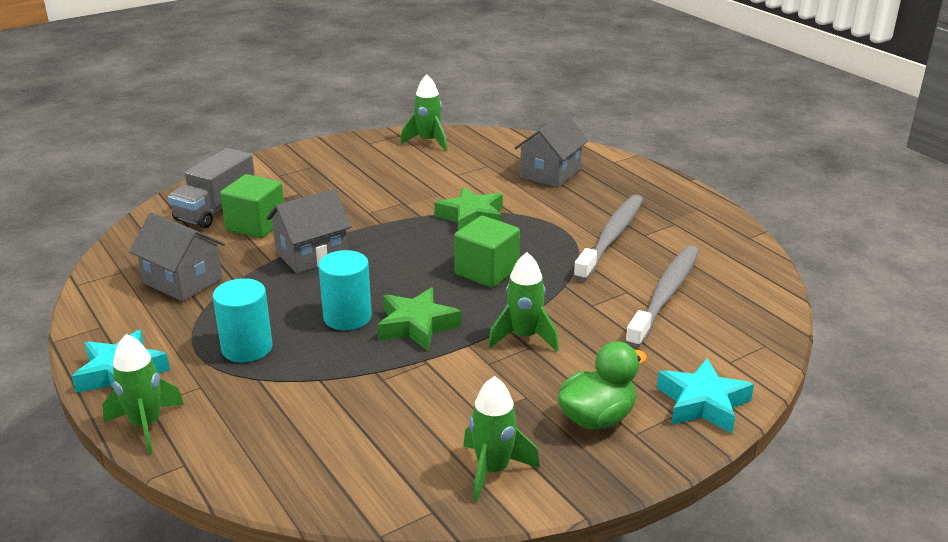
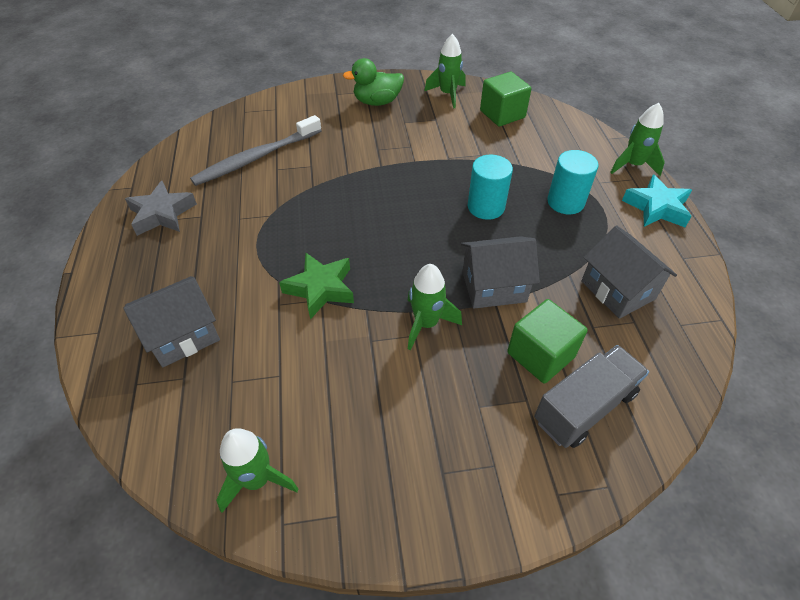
camera: 155 degrees left, 20 degrees up
(417, 326) = (440, 185): green star -> none
(486, 271) = (357, 217): green cube -> green cube (502, 114)
(524, 337) = (376, 156): green rocket -> green rocket (426, 324)
(611, 237) = (229, 221): grey toothbrush -> none
(682, 226) = (162, 214): none -> grey star
(702, 403) = (317, 94): turquoise star -> none

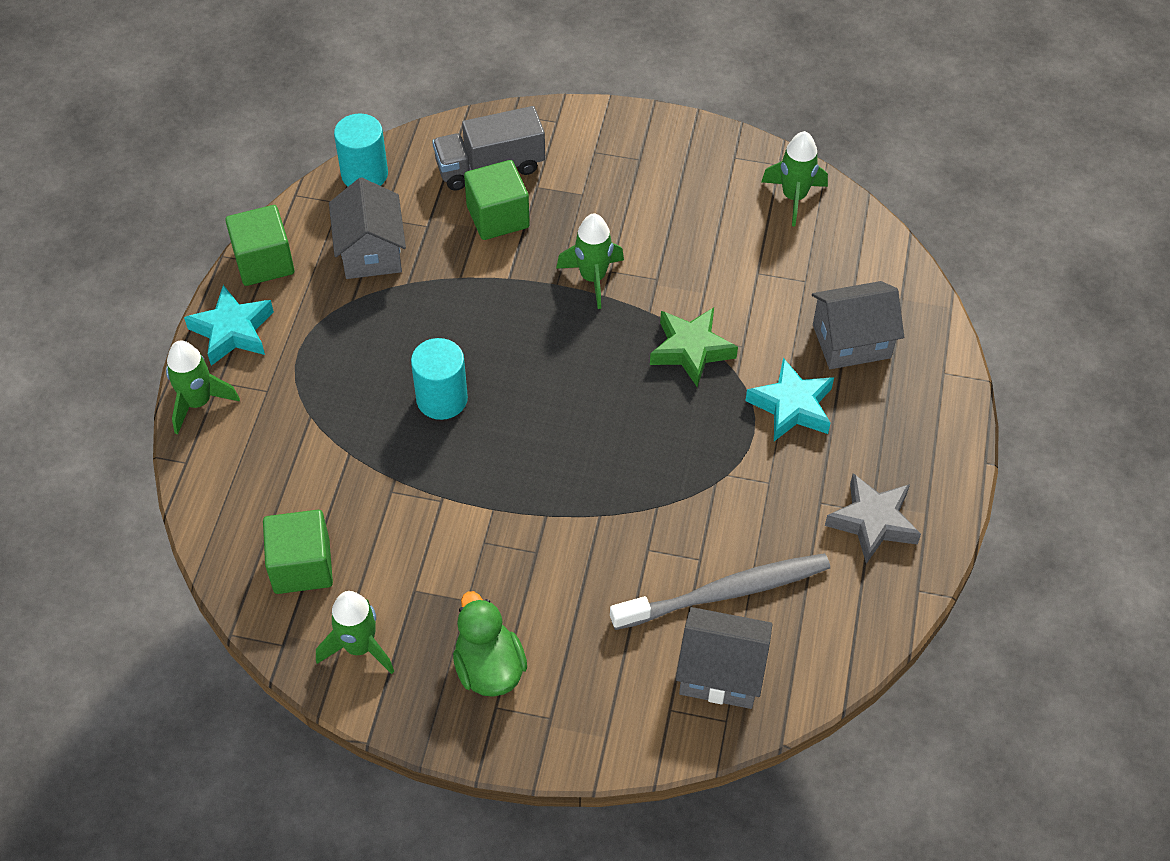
camera: 160 degrees left, 5 degrees up
(229, 270) = (791, 406): none -> turquoise star
(377, 102) = (489, 668): green duck -> green duck turned 120 degrees counterclockwise
(494, 286) = (499, 295): grey house -> grey house (720, 672)
(565, 202) = (336, 374): turquoise cylinder -> turquoise cylinder (364, 174)
(686, 258) = (264, 262): none -> green cube

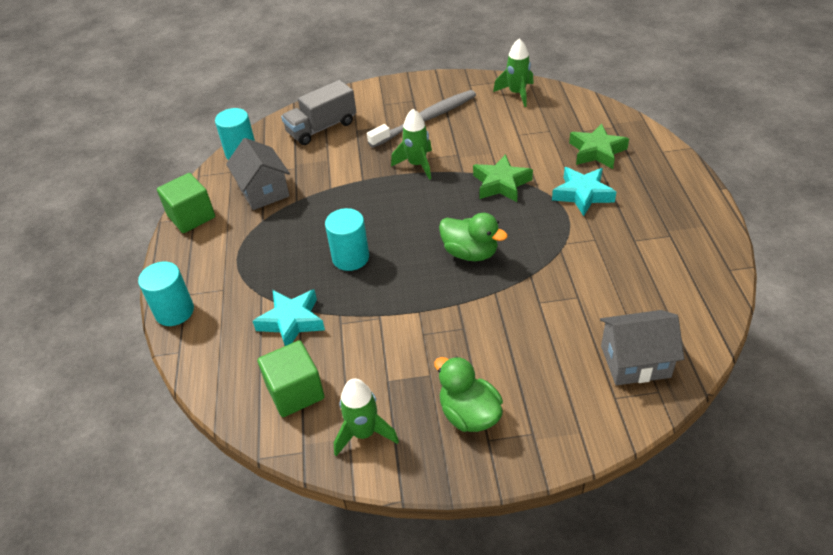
camera: 15 degrees left, 10 degrees down
(198, 402) = (174, 311): green rocket -> turquoise cylinder
(232, 331) = (184, 261): turquoise star -> turquoise star (291, 321)
(498, 217) = (339, 151): green cube -> none
(597, 446) = (470, 253): none -> green duck
(726, 592) = (607, 311): grey toothbrush -> grey toothbrush (426, 119)
(851, 341) = (597, 151): grey house -> green star
(872, 522) = (675, 240): grey star -> none

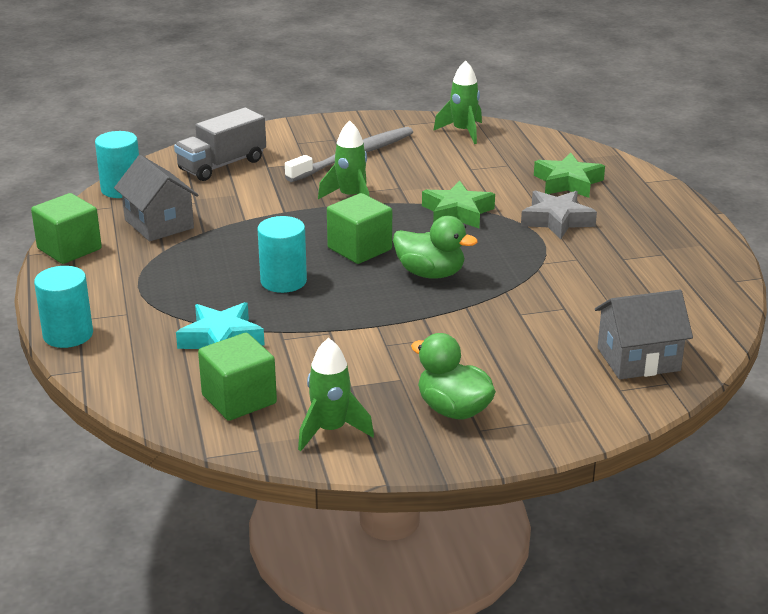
camera: 10 degrees left, 15 degrees down
(416, 223) = (359, 249): none -> green cube
(582, 194) = (556, 220): turquoise star -> grey star

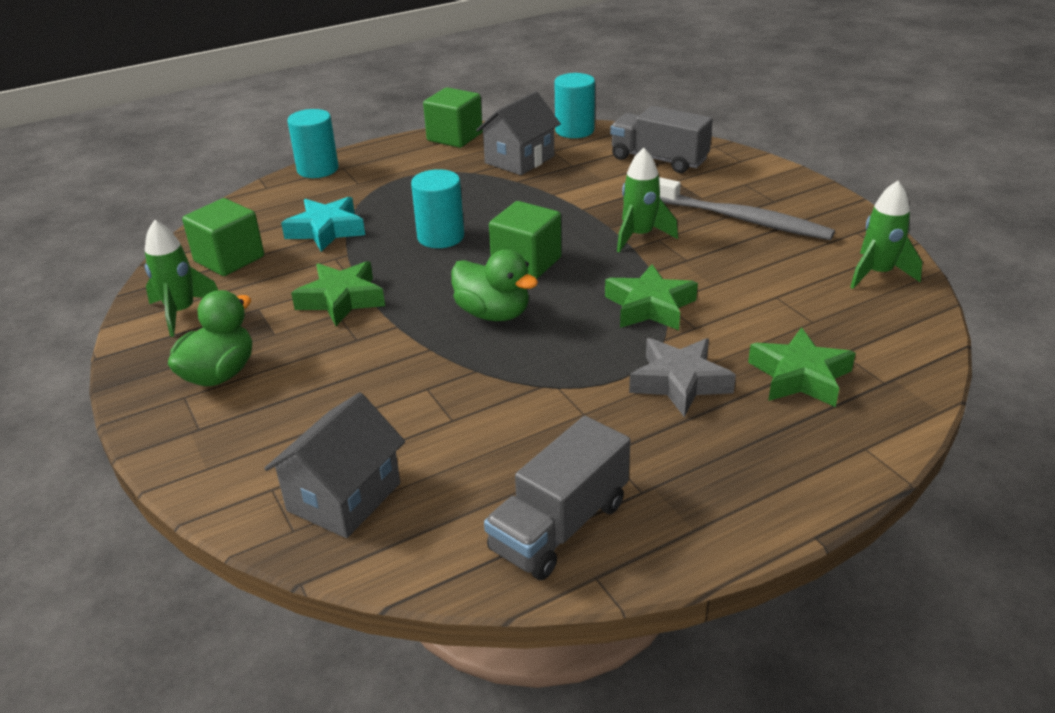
camera: 75 degrees right, 5 degrees up
(364, 340) = (341, 300): none -> green star
(430, 273) = (493, 314): green duck -> green duck turned 60 degrees counterclockwise
(638, 359) = (344, 497): grey house -> grey house turned 60 degrees clockwise
(689, 285) = (559, 526): none -> grey truck

